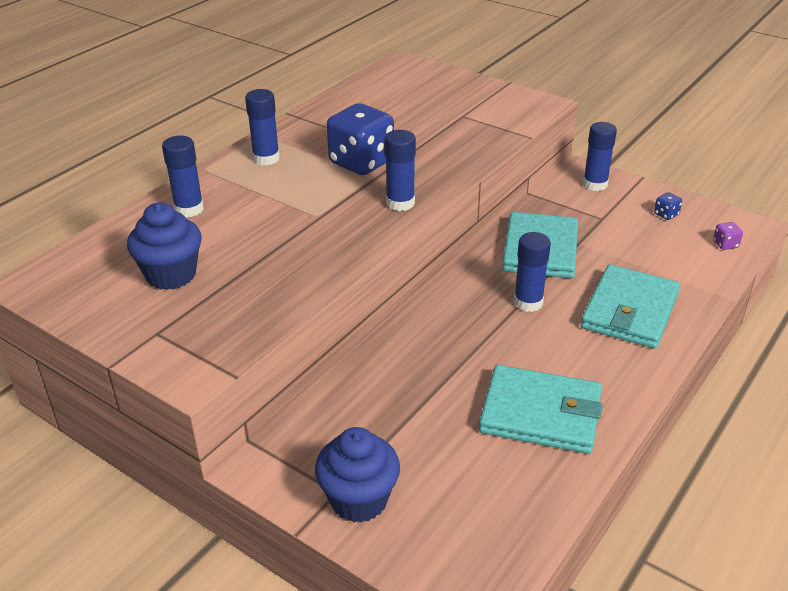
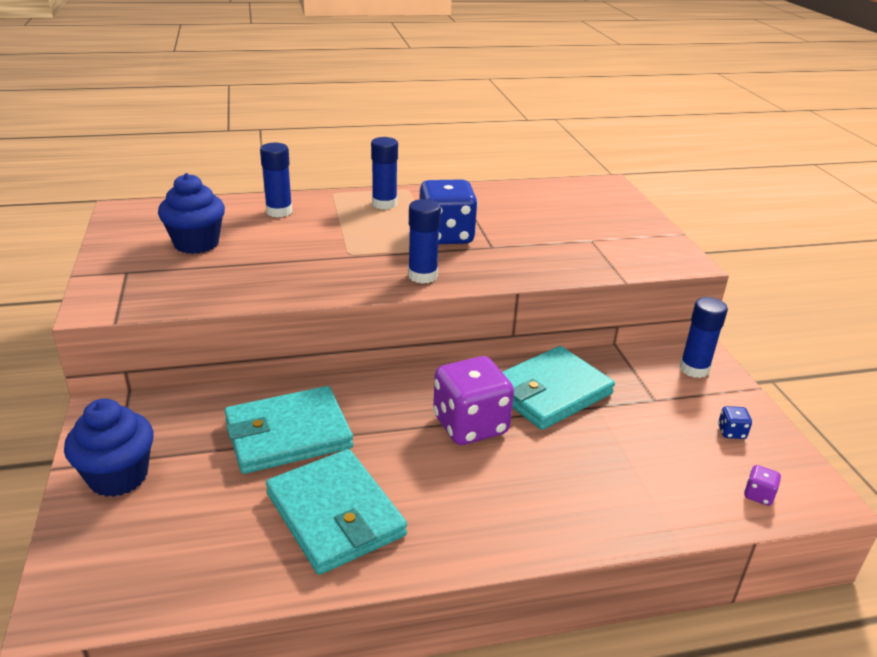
camera: 40 degrees right, 5 degrees down
(528, 302) = (470, 425): blue glue stick -> purple dice
(629, 311) = (552, 489): turquoise wallet -> turquoise wallet (288, 434)

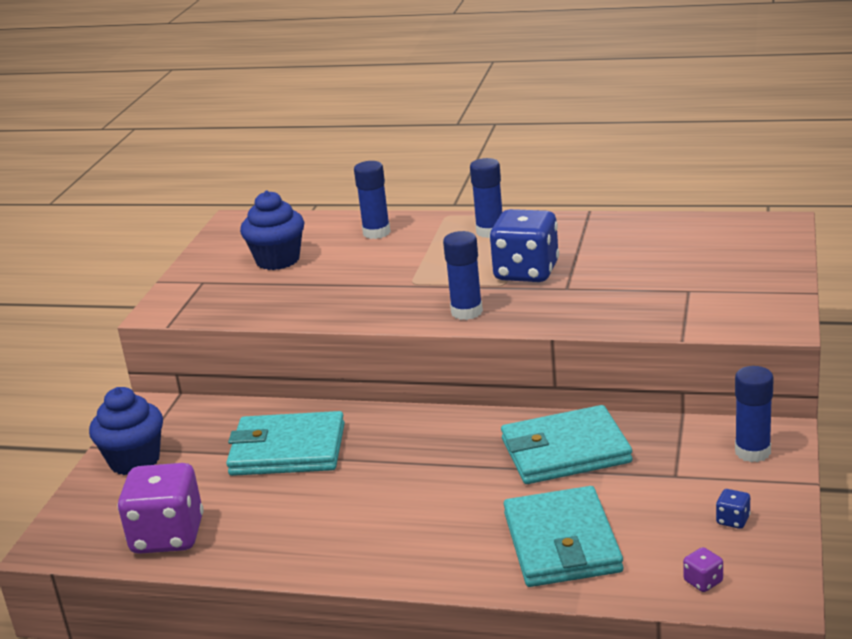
camera: 30 degrees right, 5 degrees down
(335, 515) = (284, 520): turquoise wallet -> turquoise wallet (561, 543)
(470, 425) = (458, 469): purple dice -> purple dice (168, 536)

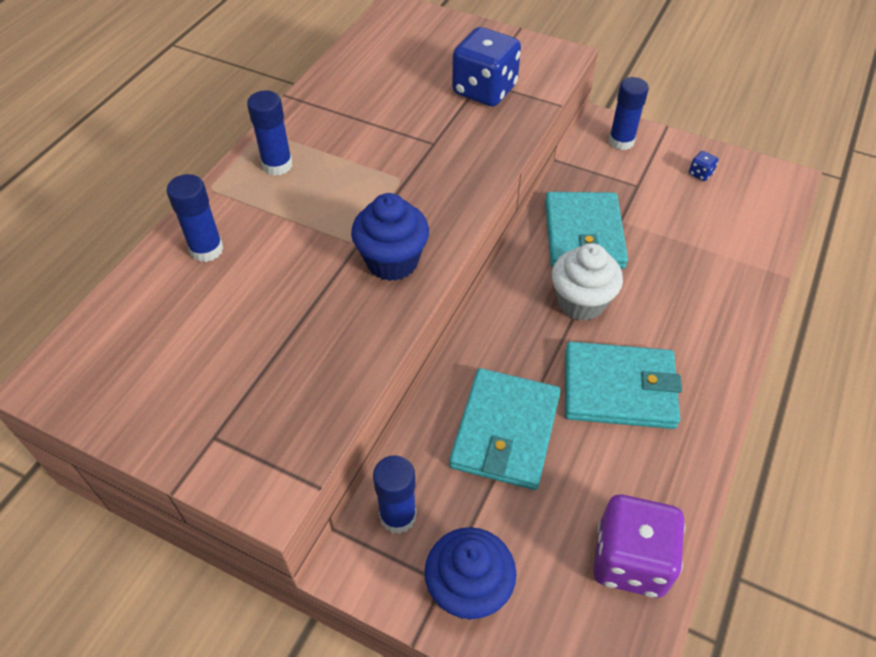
camera: 80 degrees left, 25 degrees up
(278, 260) = (209, 349): blue cupcake -> blue cupcake (392, 261)
(462, 465) = (581, 302): none -> white cupcake
(466, 312) = (442, 214): blue glue stick -> blue glue stick (398, 516)
(526, 272) = (386, 160): blue dice -> blue dice (484, 90)
(561, 543) = (707, 265): turquoise wallet -> turquoise wallet (619, 389)
(703, 582) = (766, 206): purple dice -> none

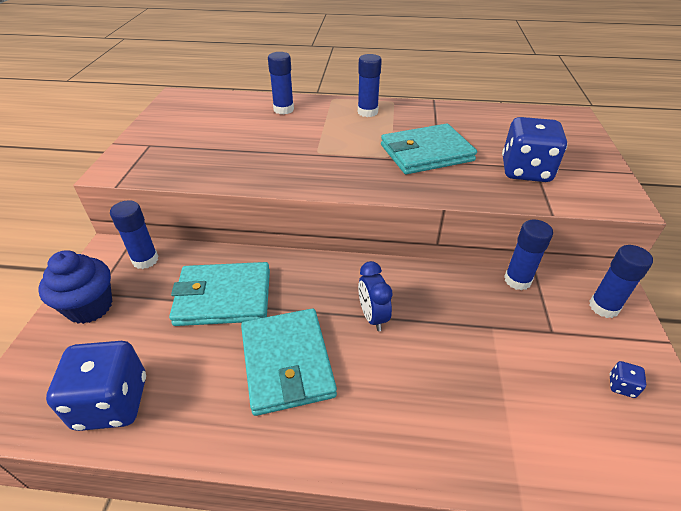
camera: 70 degrees right, 10 degrees down
(392, 261) = (307, 170): blue cupcake -> none
(570, 179) = (517, 280): none -> blue glue stick
(581, 302) = (373, 317): white cupcake -> blue clock
(583, 235) = (454, 303): turquoise wallet -> turquoise wallet (426, 153)
(630, 560) = (112, 402): purple dice -> blue dice

